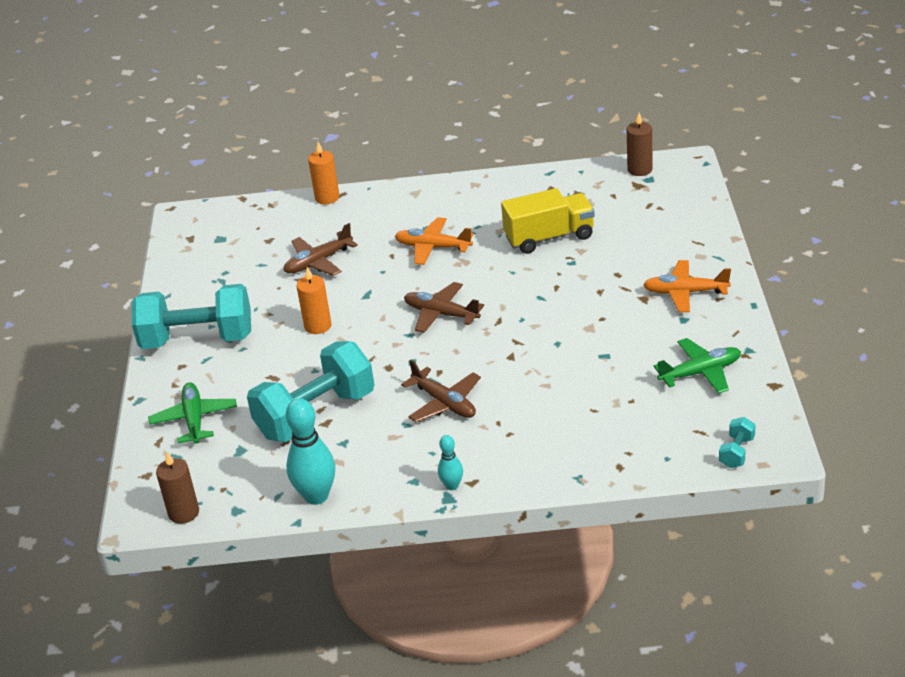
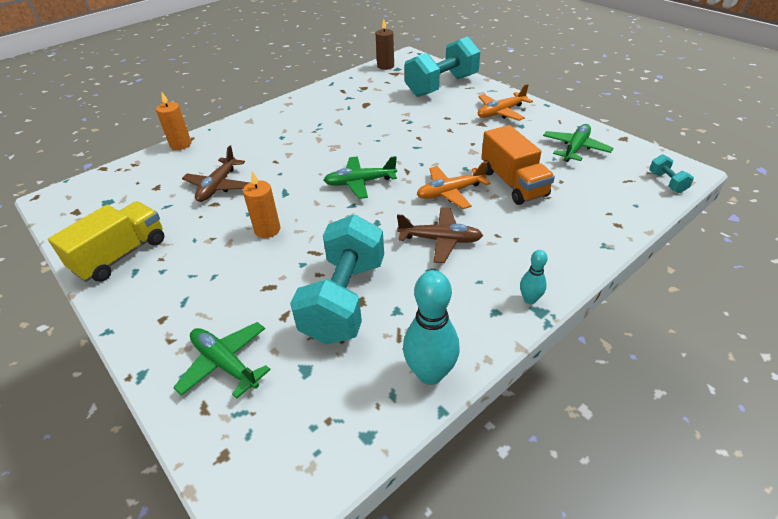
camera: 40 degrees left, 5 degrees up
(183, 513) = (311, 476): brown candle -> none
(197, 339) = (158, 288): turquoise dumbbell -> turquoise dumbbell (442, 86)
(433, 247) = (301, 146): orange plane -> orange plane (450, 192)
(441, 314) = (359, 182): brown plane -> green plane
(549, 237) = (376, 114): yellow truck -> yellow truck (121, 255)
(581, 381) = (513, 183): none -> orange truck

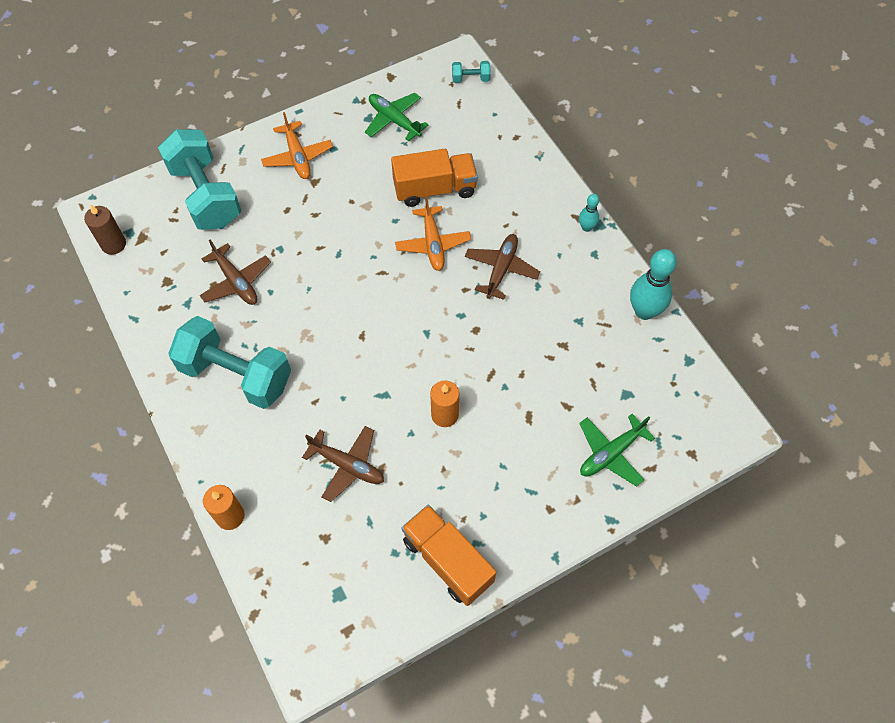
camera: 80 degrees left, 20 degrees up
(121, 255) = (448, 560): yellow truck -> orange truck
(344, 299) = (558, 357): turquoise dumbbell -> turquoise dumbbell (236, 375)
(359, 182) = (389, 320): green plane -> none
(372, 111) = (236, 282): none -> brown plane

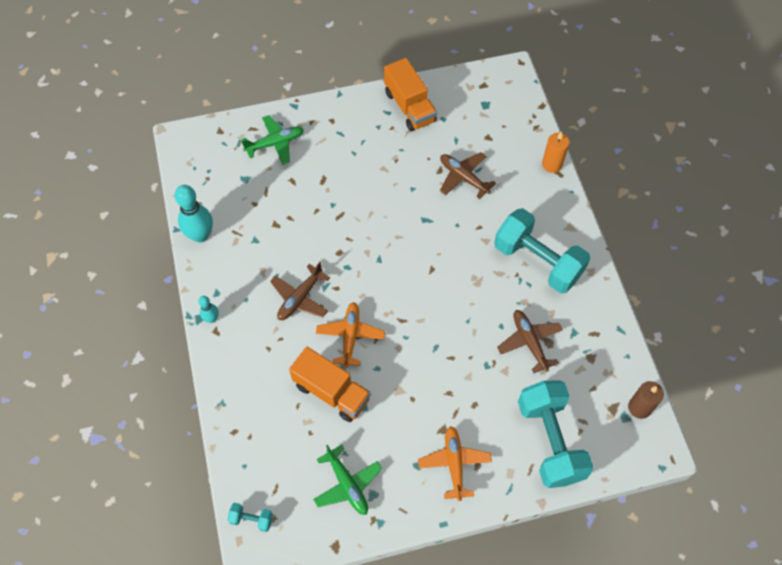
camera: 165 degrees left, 0 degrees up
(434, 189) = (331, 392): orange truck -> orange truck turned 150 degrees counterclockwise
(444, 415) = (384, 195): orange candle -> none

